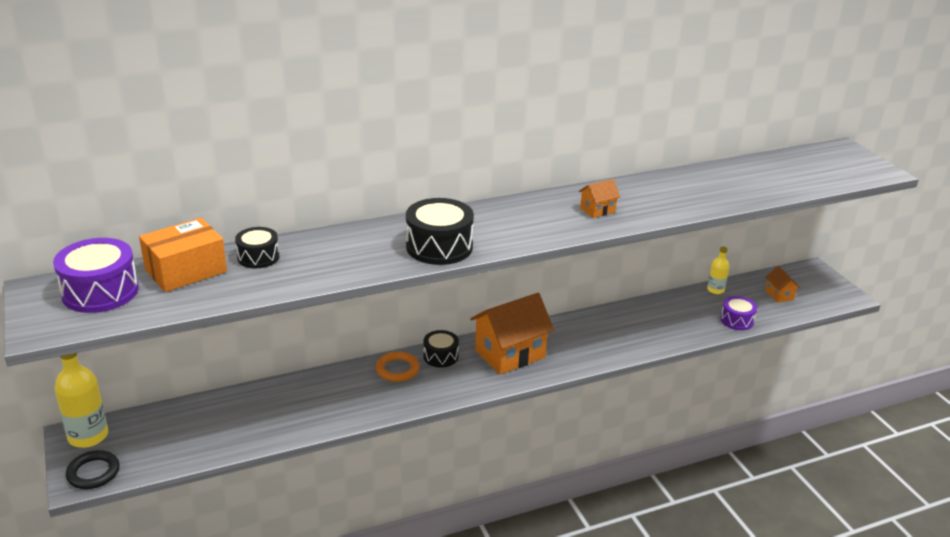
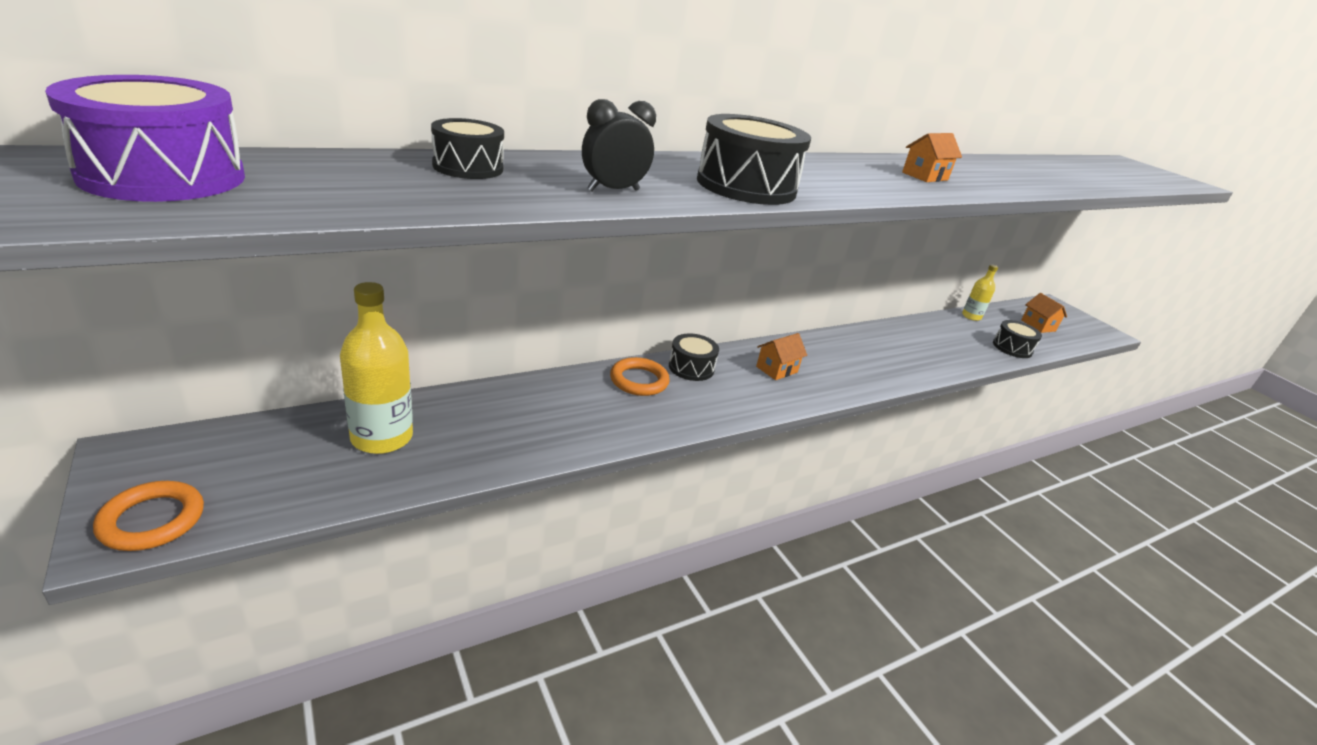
camera: 10 degrees left, 0 degrees up
(88, 436) = (156, 457): yellow bottle -> yellow bottle (382, 437)
(93, 473) = (152, 520): black ring -> orange ring
(186, 271) = (340, 168): orange box -> none
(344, 266) = (613, 190): none -> black clock
(510, 354) = (776, 369): orange house -> orange house, size x0.47
(737, 320) = (1012, 348): purple drum -> black drum

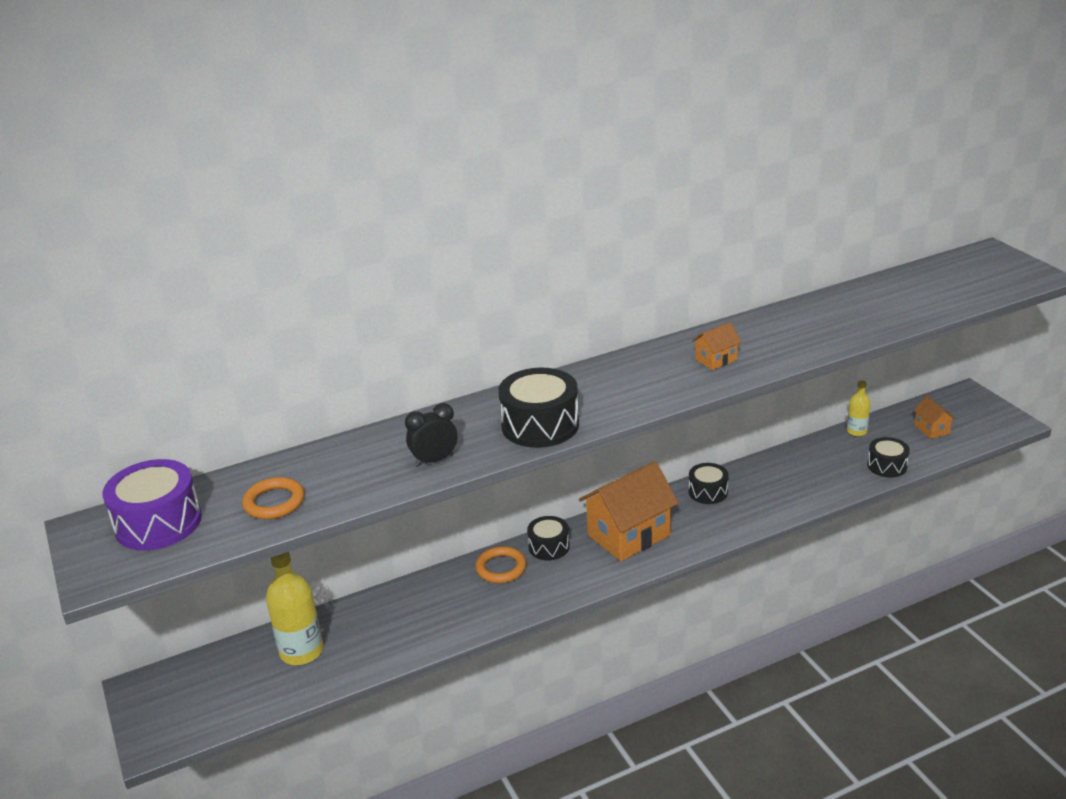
camera: 10 degrees right, 0 degrees up
(152, 520) = (169, 731): orange ring -> orange ring (274, 502)
(468, 167) = (333, 460): black drum -> black drum (708, 492)
(776, 369) = (629, 535): orange house -> orange house, size x2.14

